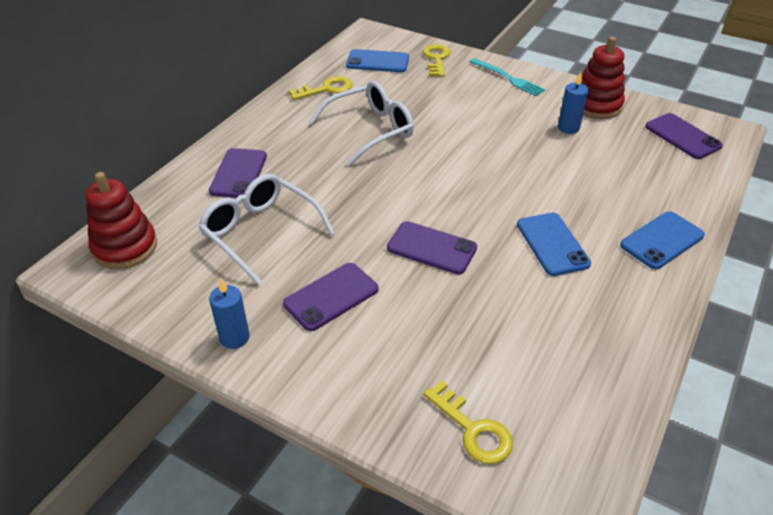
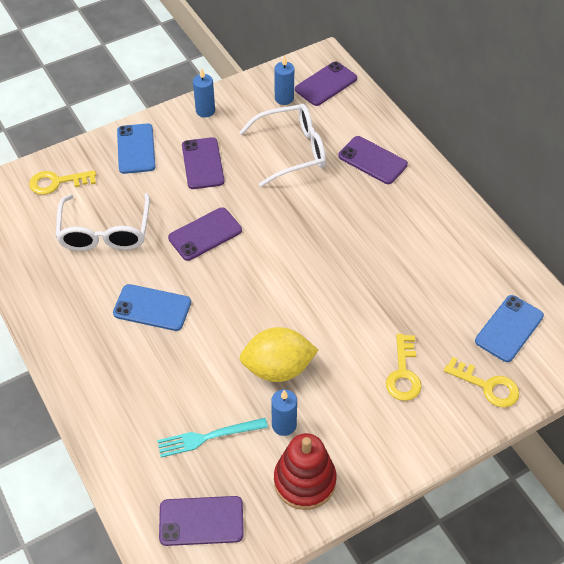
camera: 120 degrees right, 10 degrees up
(125, 247) = (326, 84): red stacking toy -> purple phone
(170, 273) = (284, 98): none -> blue candle
(326, 89) = (474, 263): yellow key -> yellow key (403, 373)
(371, 130) = (381, 266): white glasses -> white glasses (105, 232)
(508, 78) = (407, 431): turquoise fork -> turquoise fork (208, 437)
(526, 147) = (278, 368): none -> yellow lemon
(662, 240) = (98, 383): blue phone -> blue phone (136, 149)

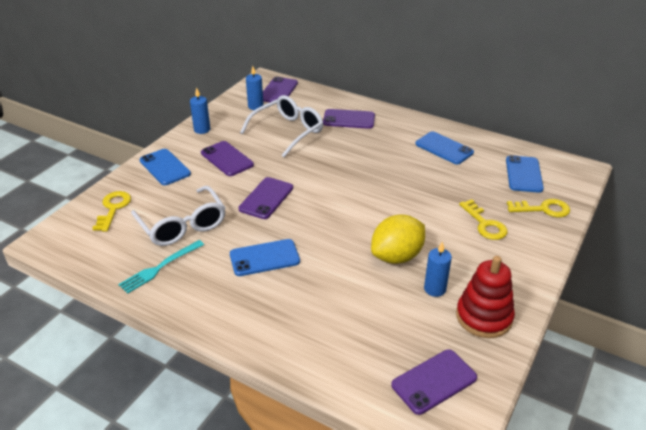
camera: 30 degrees left, 15 degrees down
(57, 182) = (113, 208): yellow key -> yellow key turned 135 degrees clockwise
(208, 437) = (386, 322): turquoise fork -> turquoise fork (160, 267)
(447, 250) = (444, 148): none -> blue phone

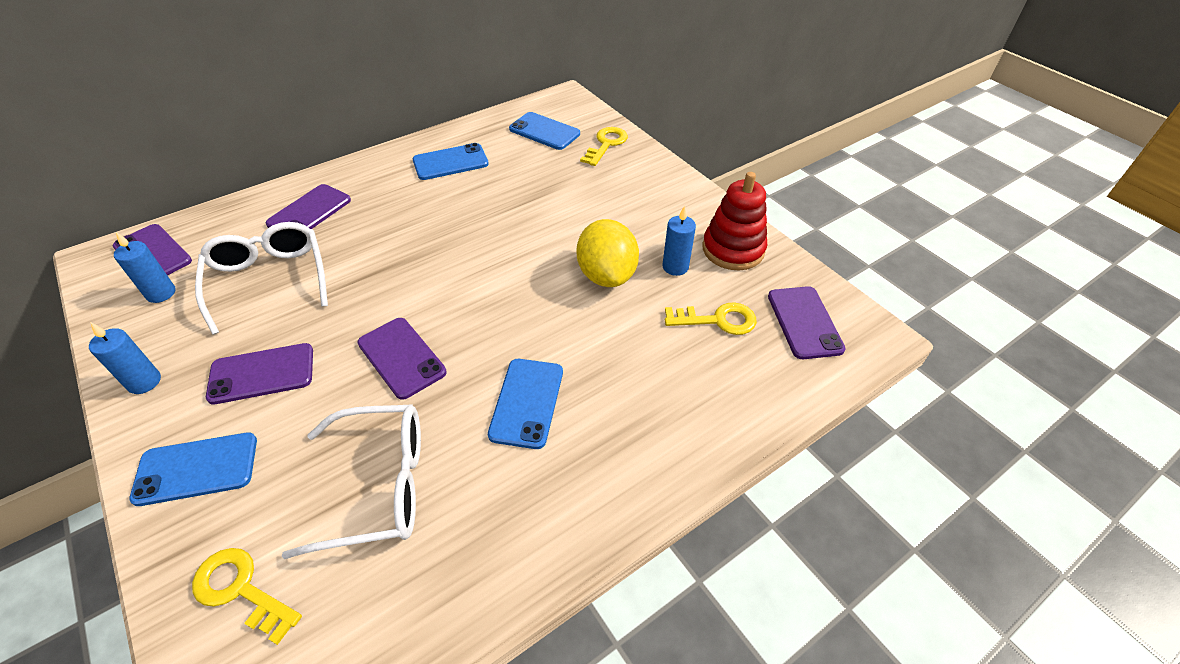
camera: 65 degrees left, 10 degrees up
(160, 267) = (459, 549): turquoise fork -> none
(485, 224) = (600, 189): yellow key -> yellow key (717, 320)

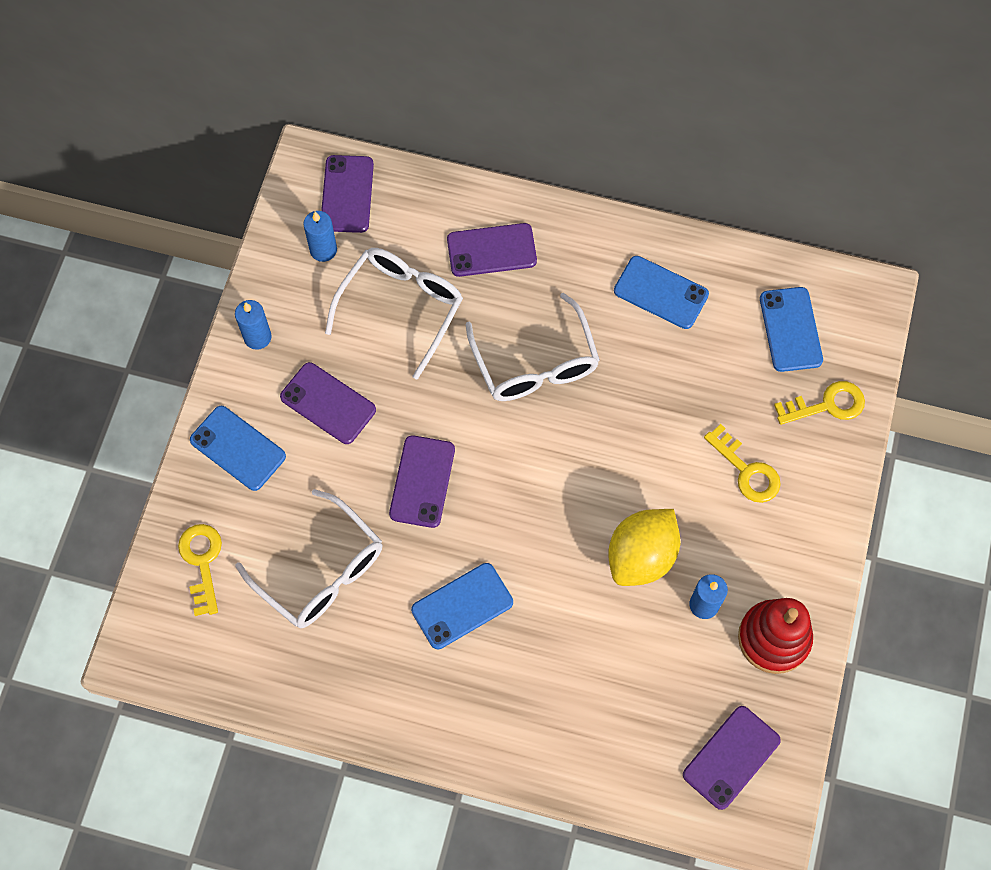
camera: 50 degrees right, 20 degrees up
(410, 240) = (535, 363): none -> white glasses
(717, 320) = (669, 684): yellow key -> yellow key (746, 470)

